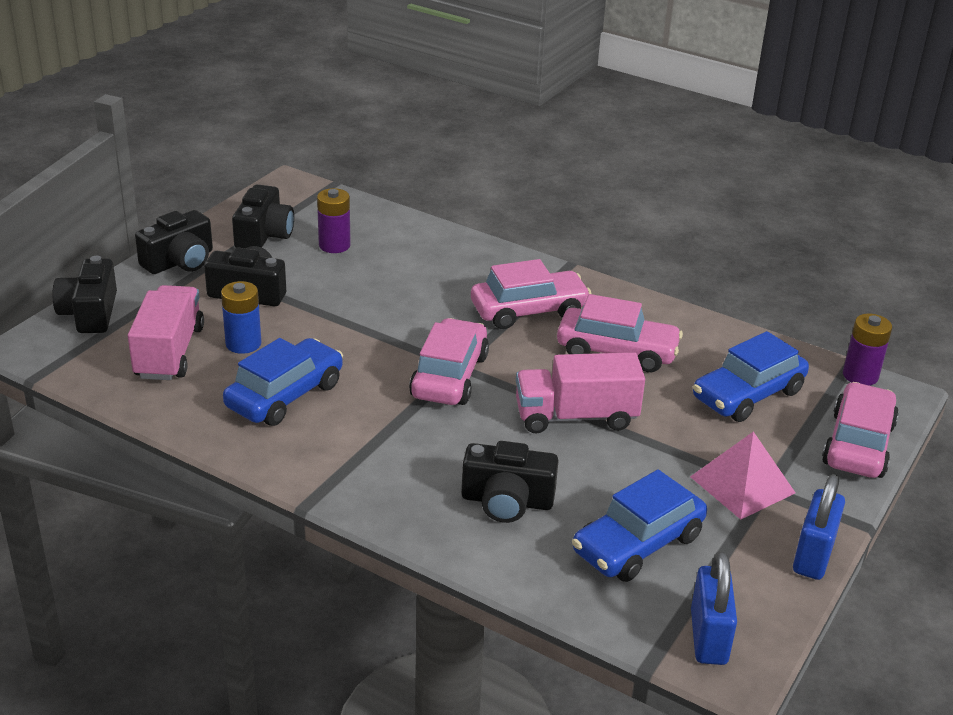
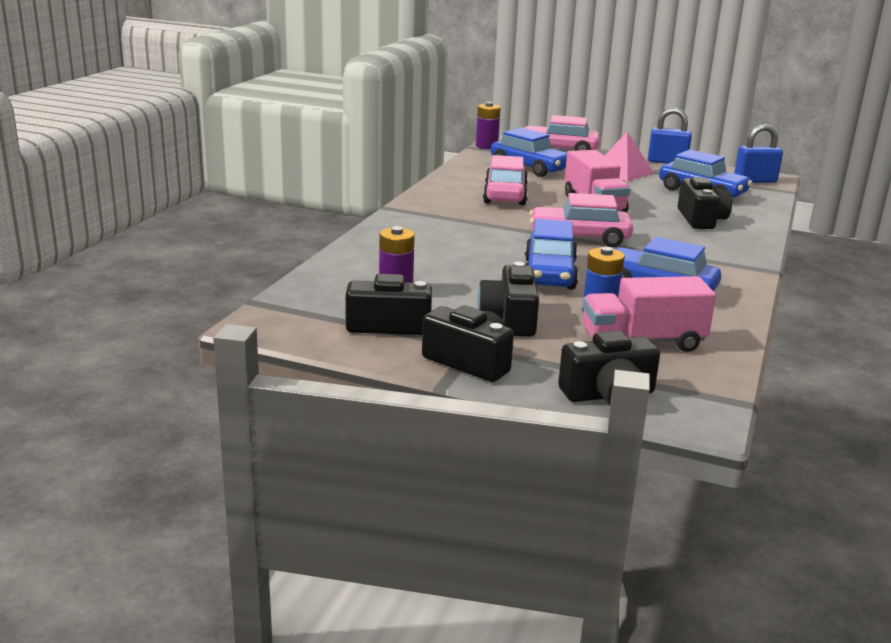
camera: 100 degrees left, 10 degrees down
(347, 334) = (549, 274): none -> blue car
(529, 311) = (467, 218): pink car -> none

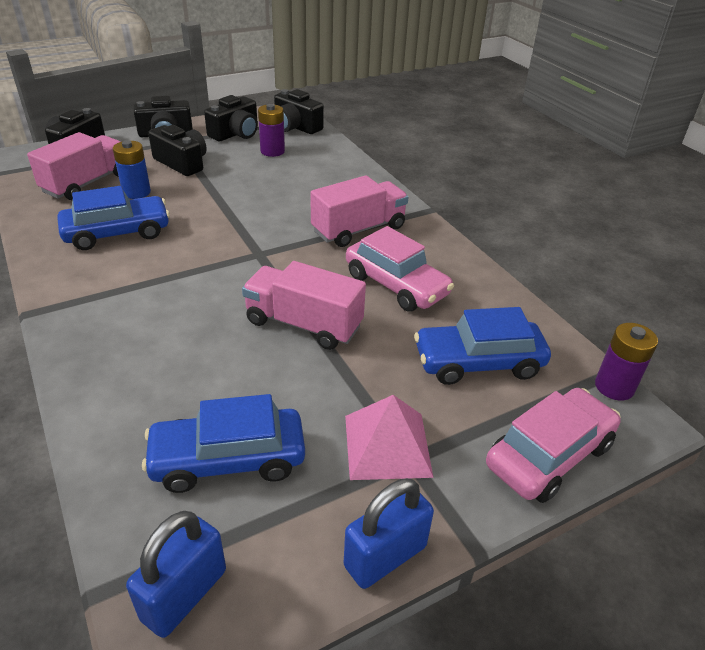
camera: 130 degrees right, 15 degrees up
(463, 219) = (358, 229): none -> pink truck
(549, 274) = (209, 207): blue car -> none
(579, 238) = (243, 259): pink car -> none
(701, 219) = (168, 371): black camera -> black camera (295, 127)

